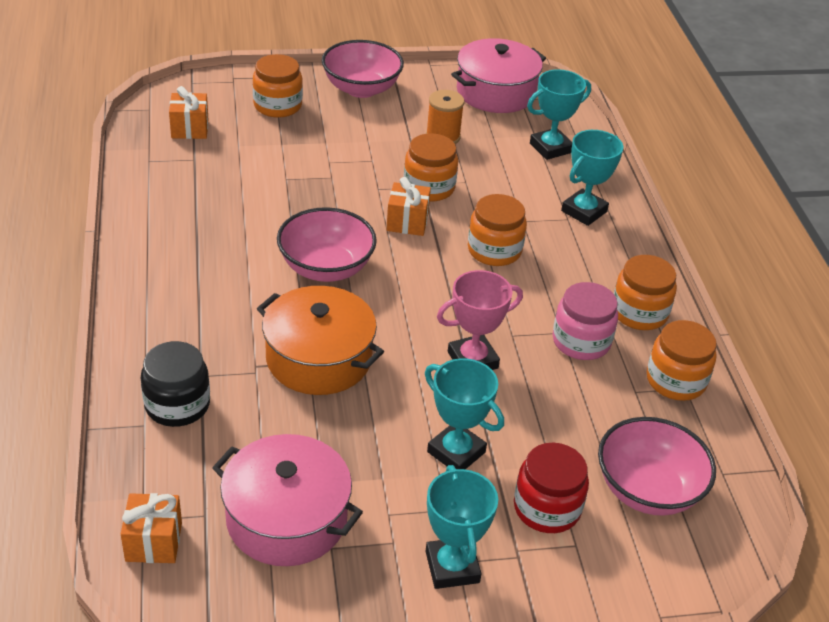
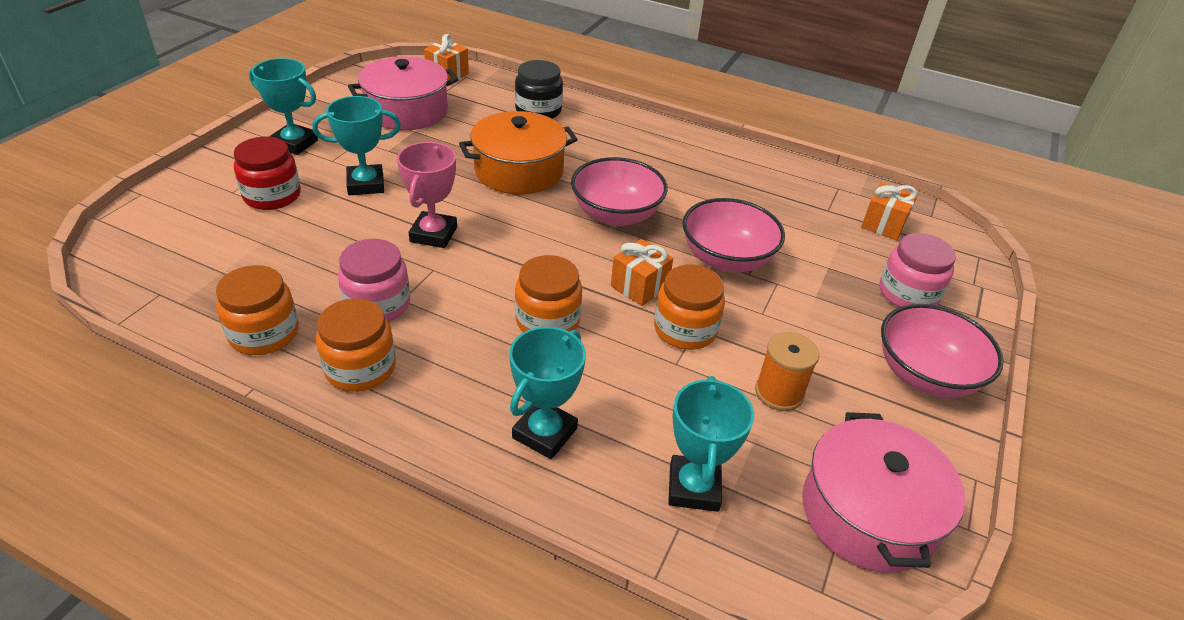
camera: 125 degrees right, 0 degrees up
(277, 105) = (908, 294): orange jar -> pink jar
(584, 211) = (544, 433): turquoise trophy -> turquoise trophy turned 45 degrees clockwise
(647, 490) = (212, 246): pink bowl -> pink bowl (726, 259)

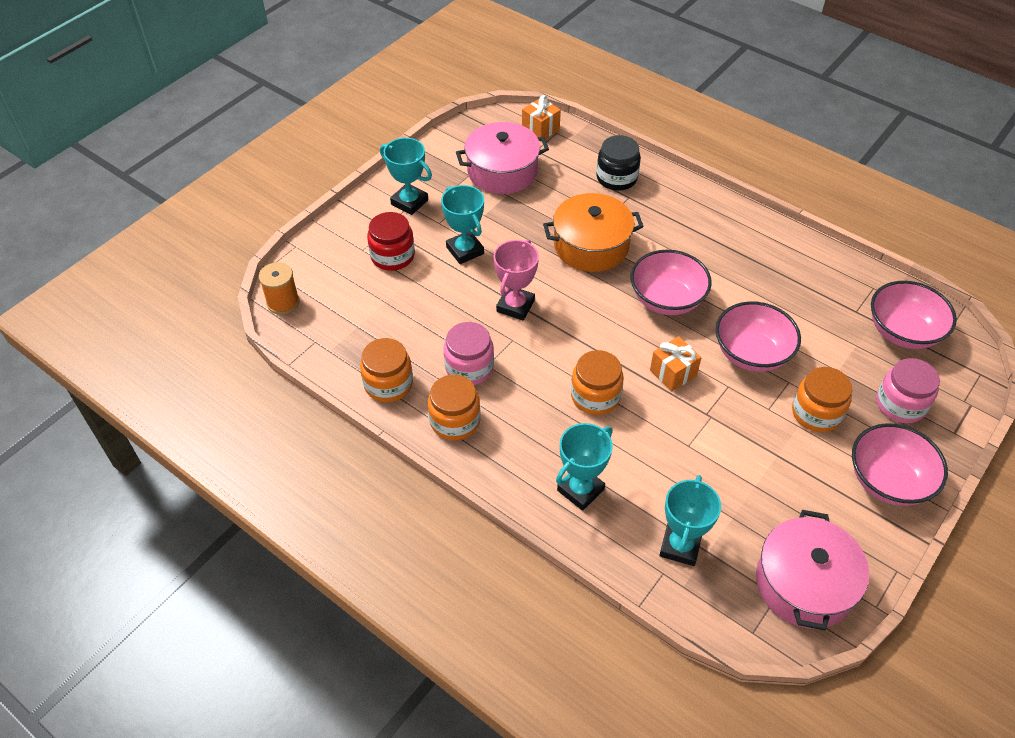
camera: 15 degrees right, 10 degrees up
(366, 184) = (465, 250): turquoise trophy -> turquoise trophy turned 60 degrees clockwise
(685, 329) = (702, 416): orange jar -> orange jar (816, 413)
(779, 393) = (763, 480): orange spool -> orange spool (283, 302)
(883, 225) = (902, 332): orange gift -> pink bowl

